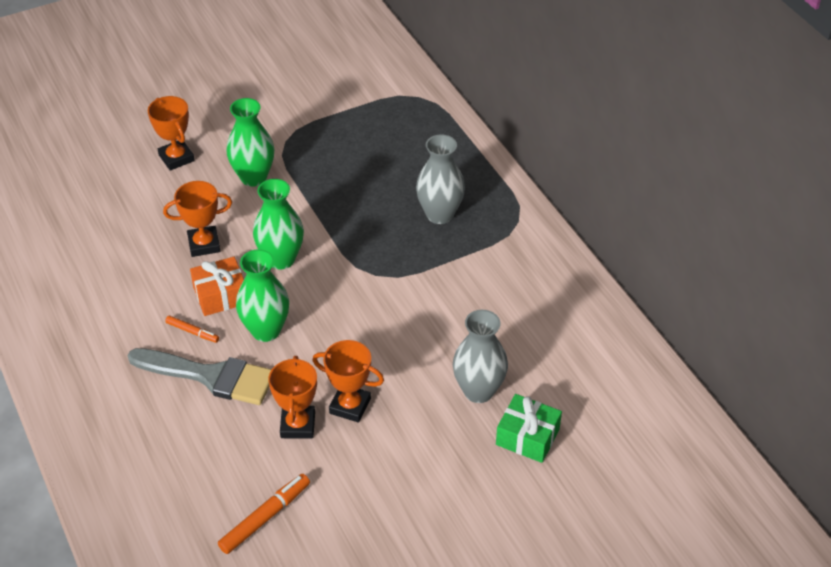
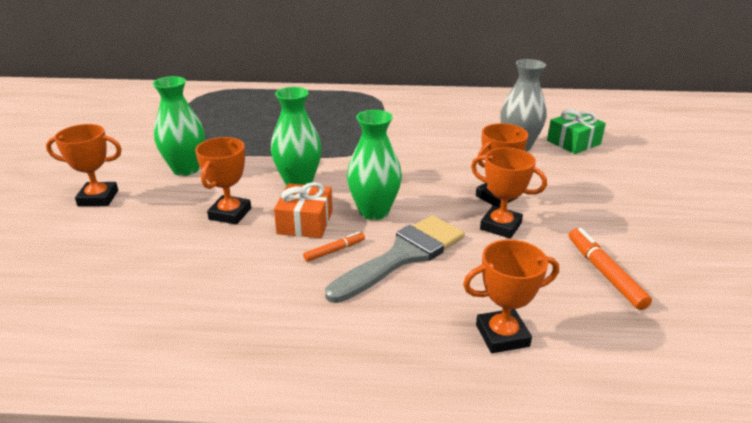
camera: 60 degrees left, 15 degrees down
(144, 471) = (502, 335): none -> orange trophy
(439, 214) = (333, 115): grey vase -> none

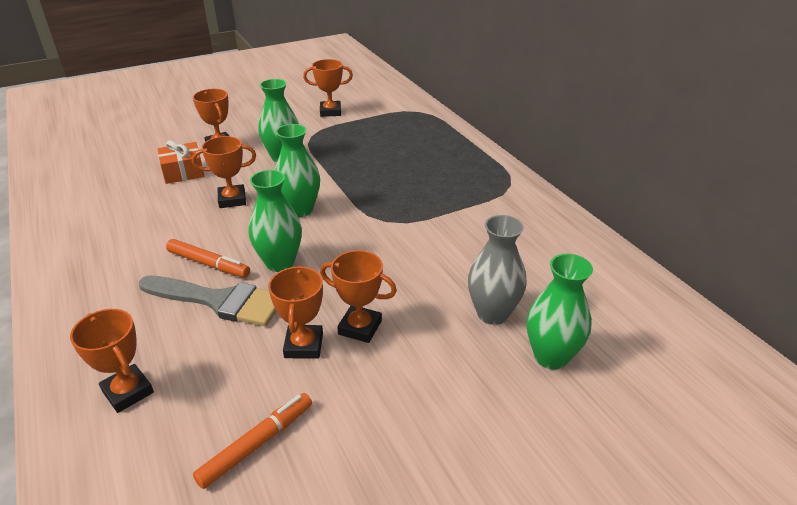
camera: 60 degrees right, 5 degrees up
(136, 125) = (330, 112): none -> orange trophy
(305, 222) = (241, 236): orange gift -> orange gift (183, 172)
(335, 250) = (208, 264): orange marker -> orange marker, size x1.68
(573, 142) = (551, 357): green gift -> green vase

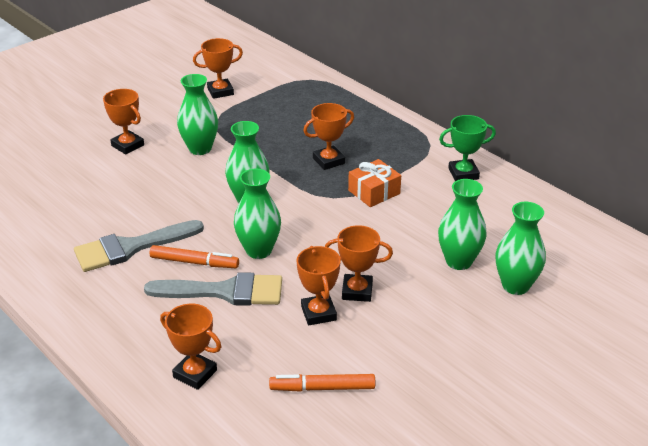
camera: 15 degrees left, 0 degrees up
(158, 238) = (131, 248): none -> grey brush
(183, 172) = (109, 179): orange gift -> orange gift (374, 192)
(232, 200) = (177, 200): orange trophy -> orange trophy (328, 161)
(257, 444) = (322, 388): orange marker -> orange marker turned 120 degrees counterclockwise
(492, 314) = (459, 261): grey vase -> green vase
(535, 218) = (463, 174): none -> green trophy

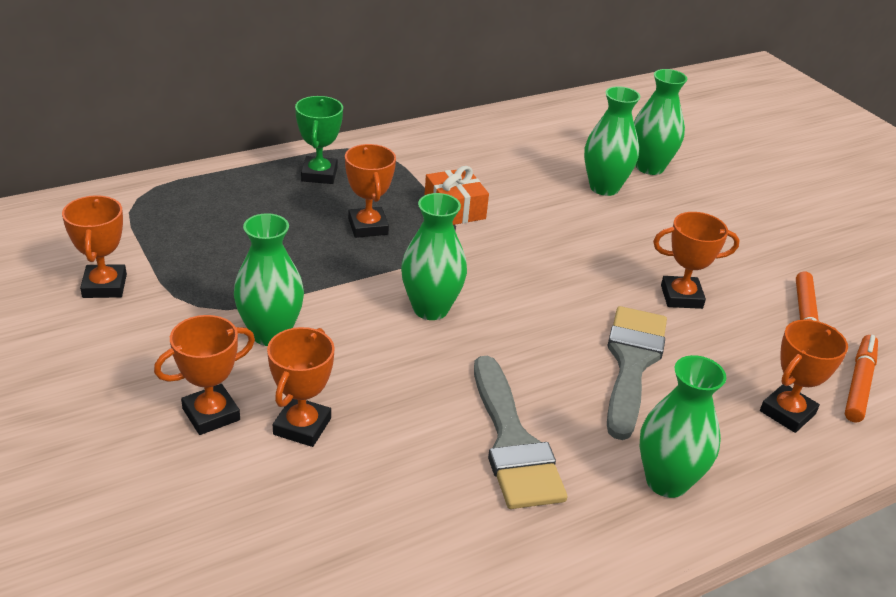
camera: 80 degrees left, 0 degrees up
(194, 262) = (564, 381): orange marker -> orange marker (859, 384)
(259, 250) = (551, 320): green vase -> green vase (666, 481)
(357, 291) = (645, 262): orange trophy -> orange trophy (302, 426)
(463, 174) = (442, 145): green trophy -> green trophy (319, 174)

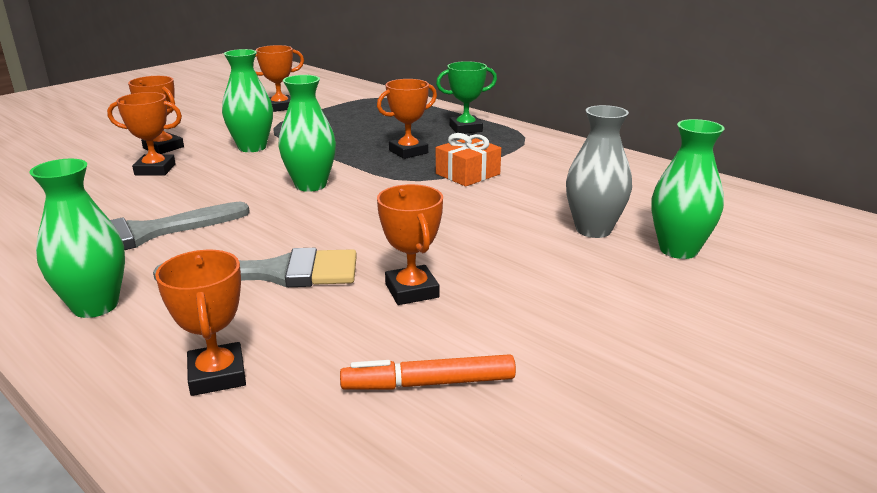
camera: 75 degrees right, 10 degrees down
(604, 187) = (593, 230): green vase -> grey vase
(787, 412) = (217, 375): orange trophy -> orange trophy turned 45 degrees clockwise
(859, 384) = (297, 437): orange marker -> none

